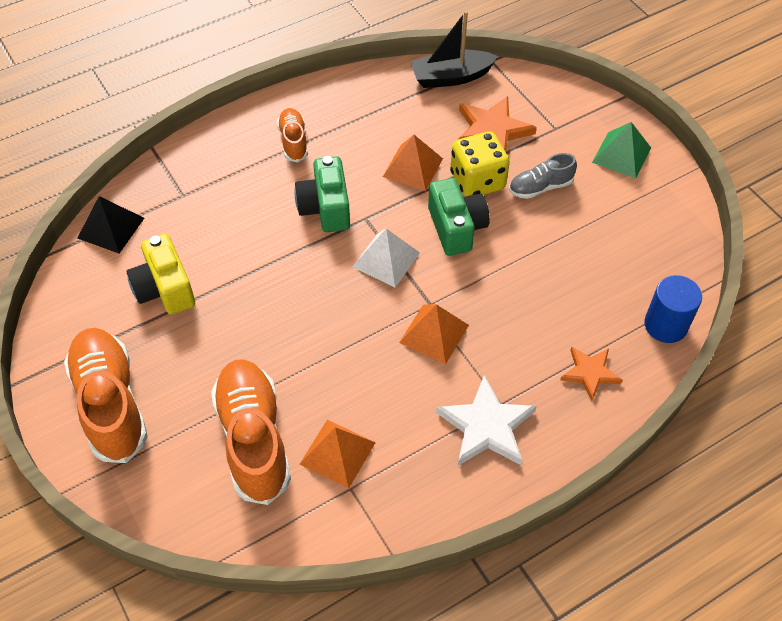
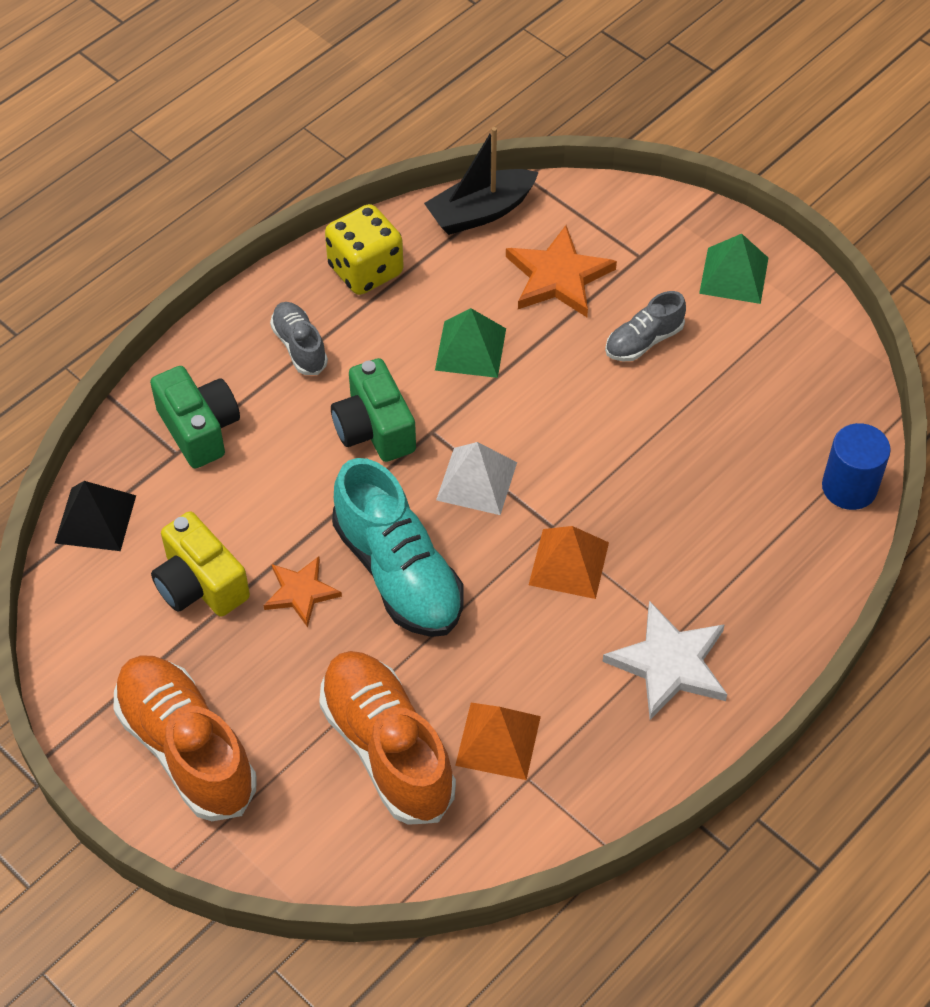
camera: 15 degrees left, 0 degrees up
(293, 141) = (299, 346): orange shoe -> grey shoe
(307, 312) = (398, 573): none -> turquoise shoe
(413, 167) = (470, 349): orange pyramid -> green pyramid
(456, 228) = (553, 419): green camera -> green camera (199, 429)
(477, 181) = (560, 350): yellow dice -> yellow dice (365, 270)
(590, 373) = (775, 568): orange star -> orange star (301, 592)

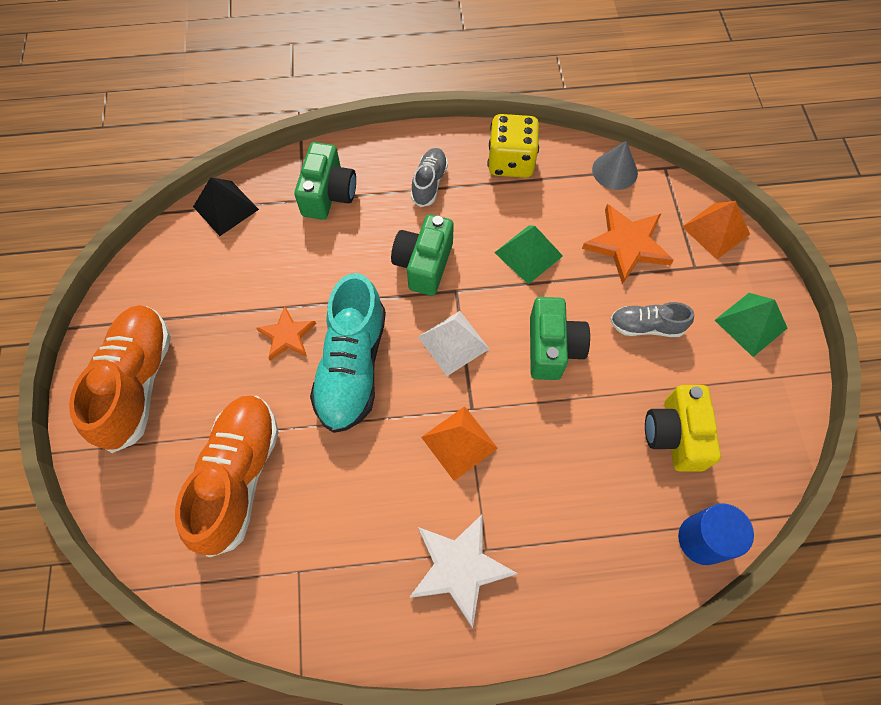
camera: 40 degrees right, 10 degrees up
(200, 584) = (240, 288): yellow camera -> yellow camera (675, 435)
(480, 212) = (615, 171): black boat -> grey cone
(498, 740) = (305, 528): orange pyramid -> orange pyramid (715, 230)
(575, 420) = (552, 348): none -> green camera

